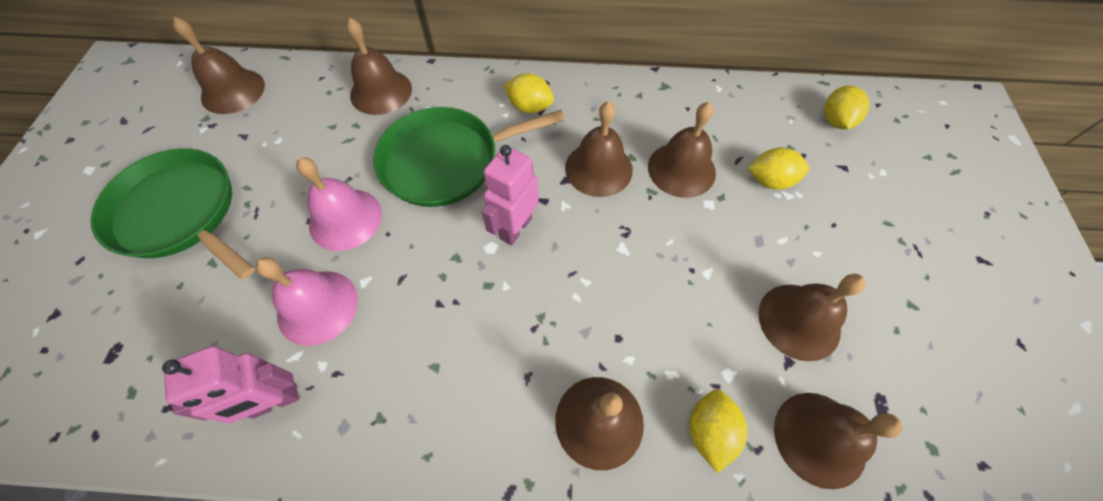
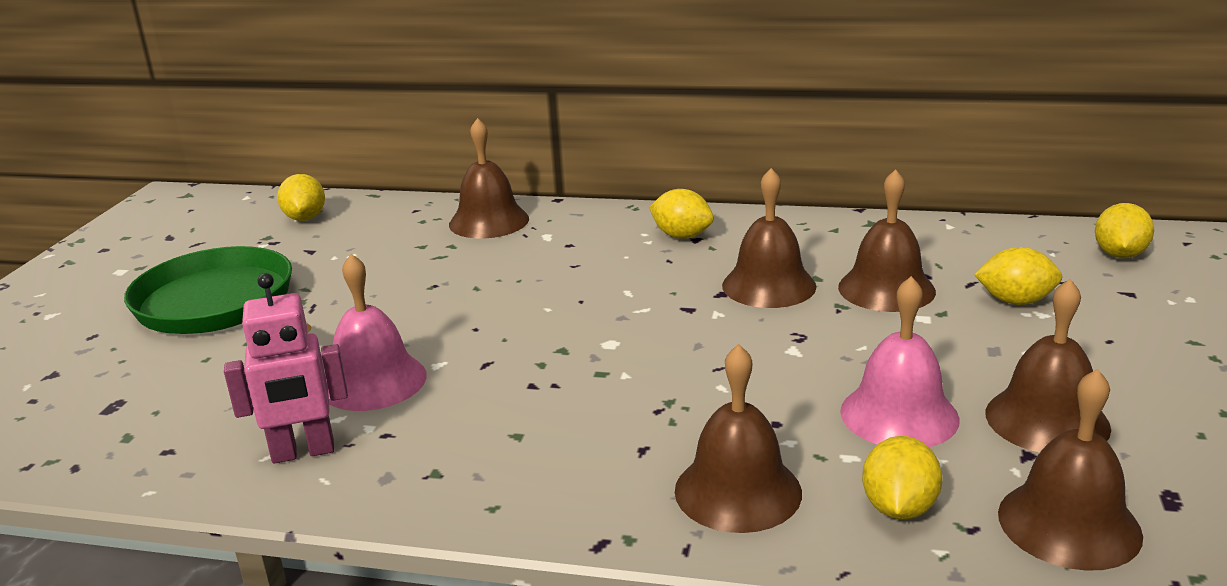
camera: 10 degrees right, 35 degrees down
(233, 91) = (305, 218): brown bell -> yellow lemon
(345, 219) = (423, 315): pink bell -> pink bell (899, 415)
(446, 161) = (563, 275): green pan -> none
(515, 228) = (646, 329): pink robot -> none

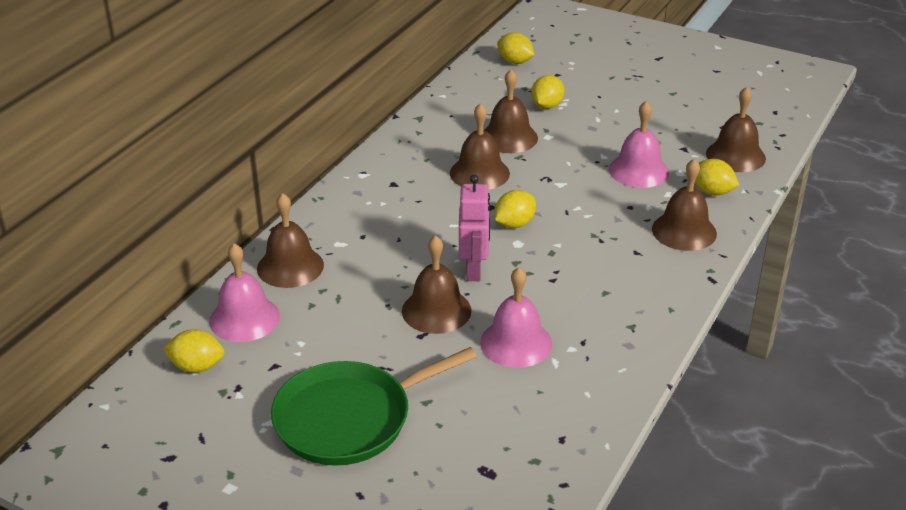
camera: 75 degrees left, 10 degrees up
(303, 452) = (589, 377): pink robot -> pink robot (474, 270)
(388, 220) = (244, 318): none -> pink bell
(682, 236) = (385, 188): yellow lemon -> yellow lemon (514, 224)
(1047, 420) = (659, 135): brown bell -> brown bell (436, 310)

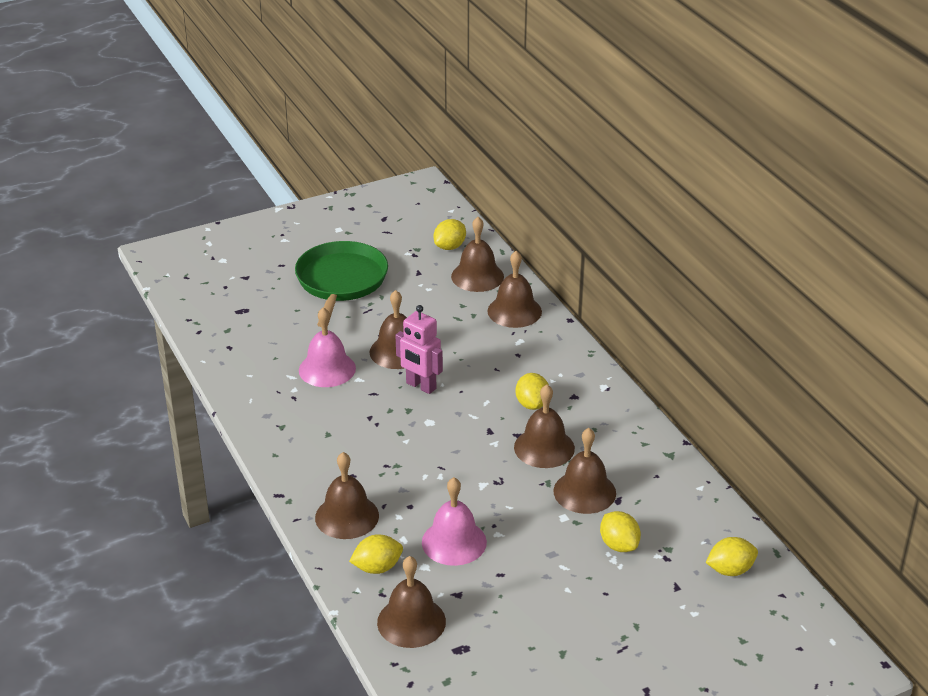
camera: 125 degrees right, 0 degrees up
(244, 318) = (477, 276): pink bell -> brown bell
(514, 224) = (454, 432): yellow lemon -> yellow lemon (532, 404)

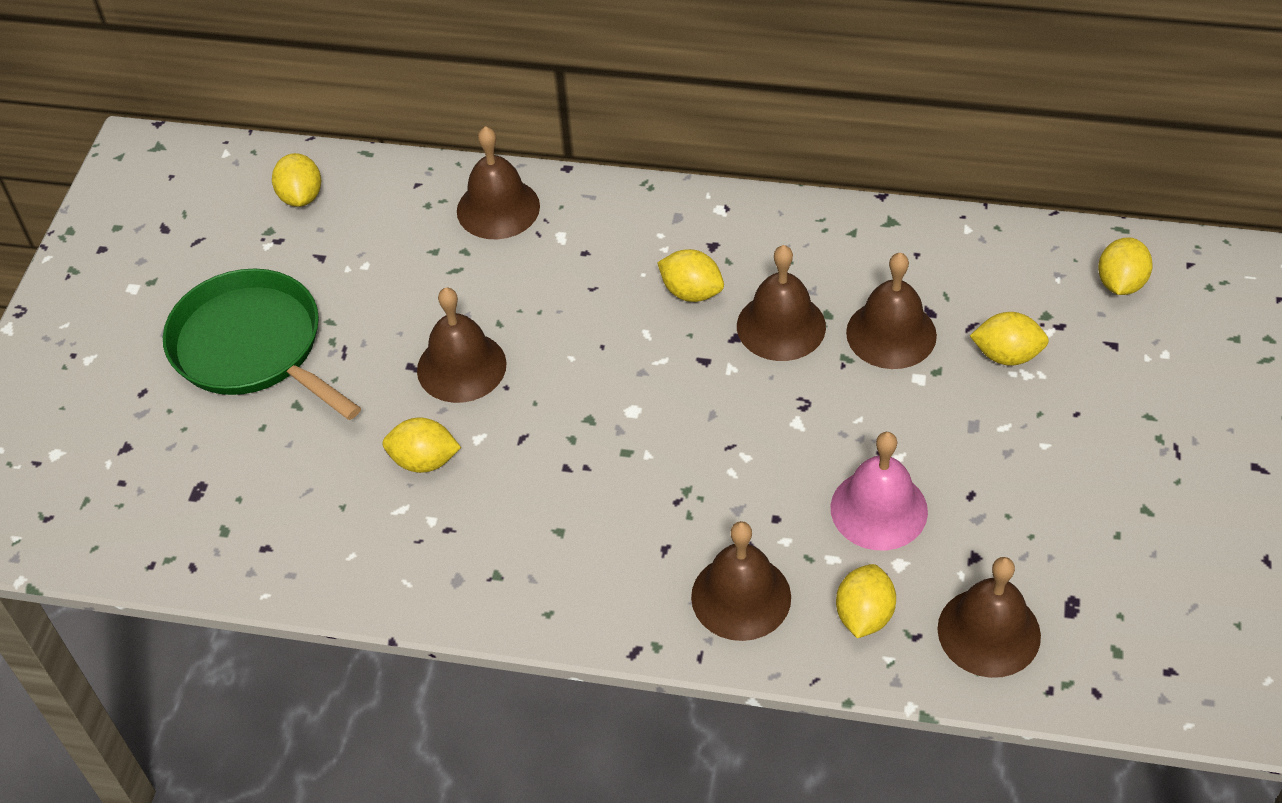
camera: 50 degrees left, 15 degrees up
(327, 369) = (424, 461): pink bell -> yellow lemon
(420, 386) = (554, 381): pink robot -> none
(477, 276) = (391, 204): brown bell -> none

